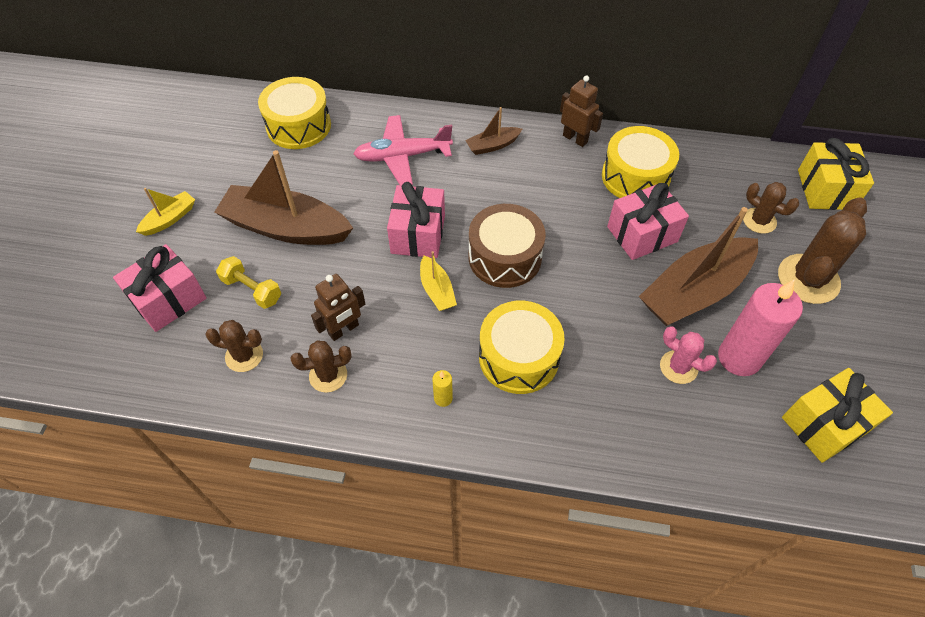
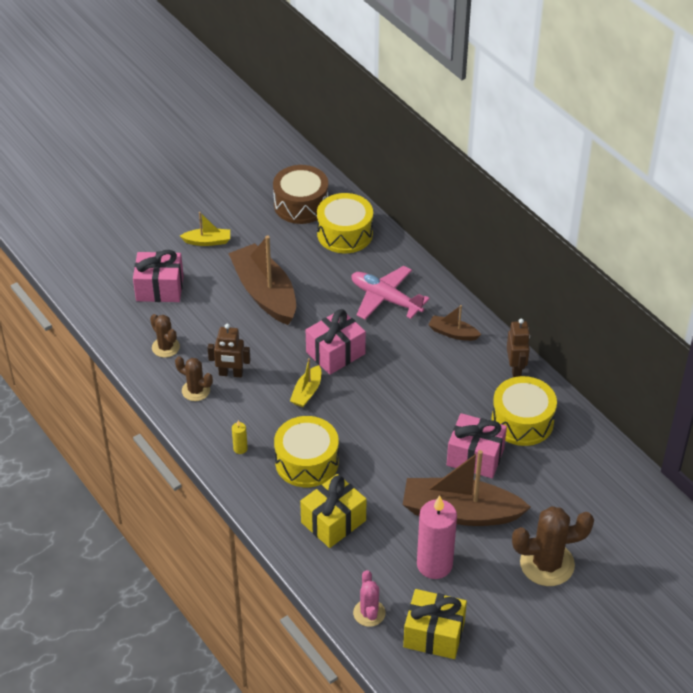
camera: 45 degrees right, 10 degrees down
(252, 290) = (207, 315): yellow dumbbell -> none
(505, 257) = (370, 404): brown drum -> brown drum (301, 205)
(678, 367) = (391, 539): pink cactus -> pink cactus (369, 613)
(759, 221) = (568, 509): brown cactus -> none
(825, 189) = (649, 528): yellow gift -> yellow gift (333, 521)

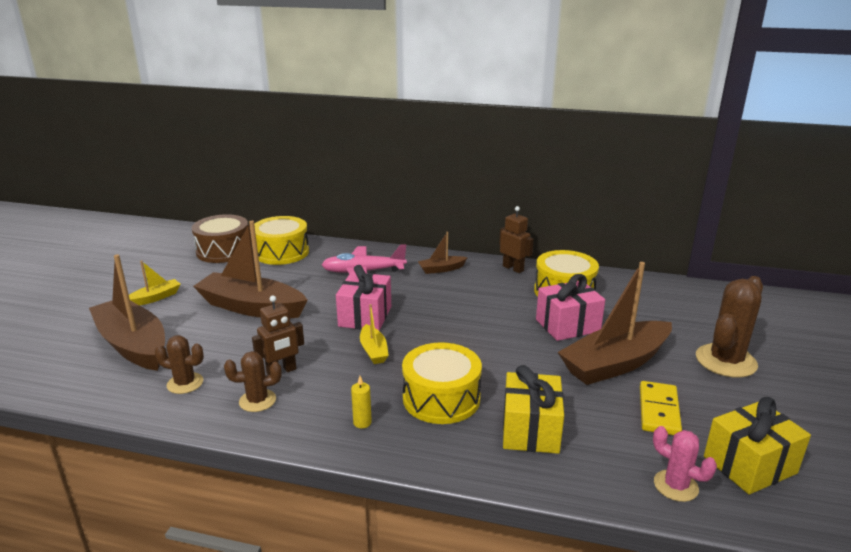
camera: 40 degrees left, 20 degrees down
(160, 288) = (133, 345): pink gift -> brown boat
(434, 564) = (658, 410): pink candle -> yellow domino

